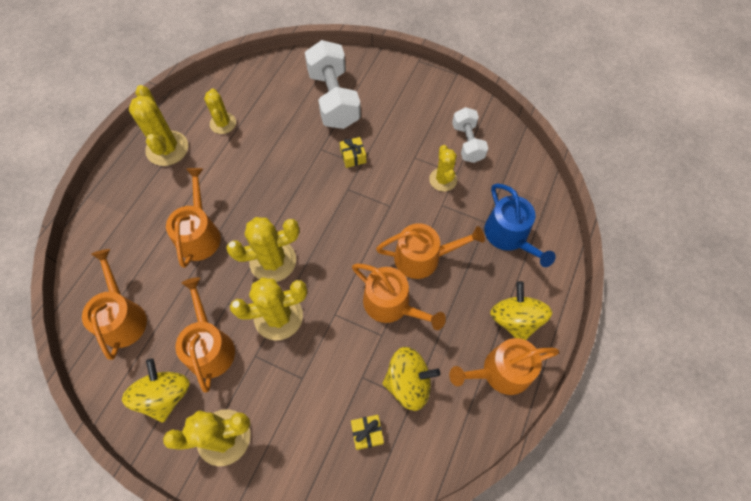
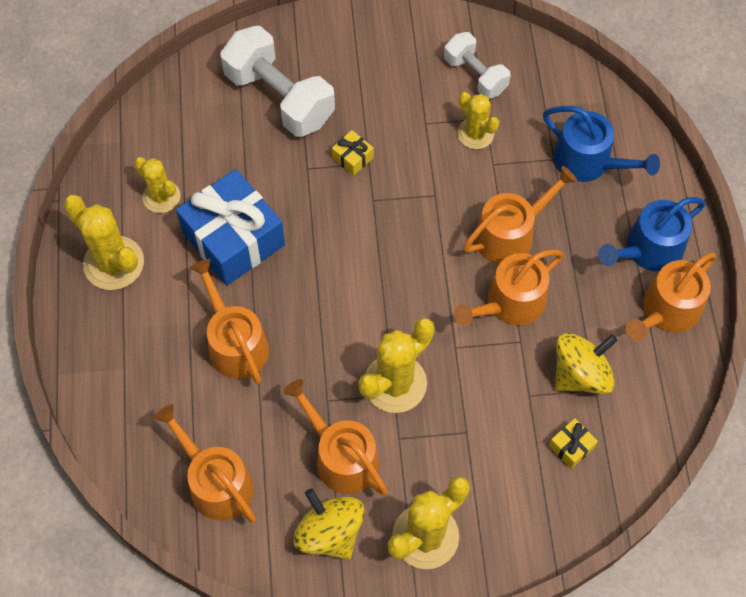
camera: 30 degrees left, 0 degrees up
(245, 169) = (233, 239): none -> blue gift
(273, 261) = (344, 327): yellow cactus -> none
(391, 304) = (510, 303): orange watering can -> orange watering can turned 135 degrees clockwise
(515, 319) = (648, 250): yellow spinning top -> blue watering can

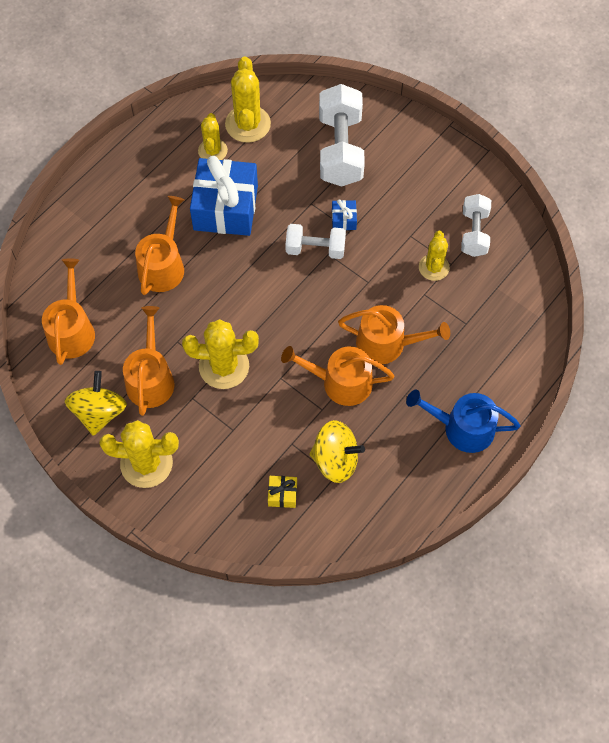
camera: 45 degrees right, 0 degrees up
(113, 263) = (148, 166): yellow cactus -> yellow cactus (248, 124)
(353, 158) = (344, 219): yellow gift -> blue gift
(357, 206) = (315, 249): none -> white dumbbell
(588, 161) = (486, 343): blue watering can -> none
(666, 311) = (431, 473): orange watering can -> none

